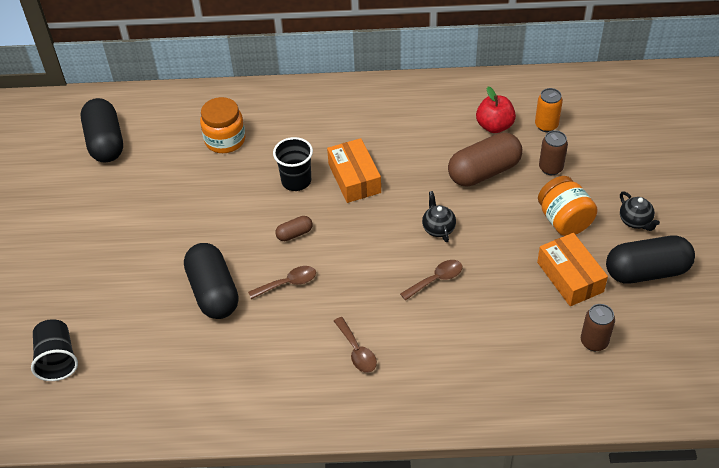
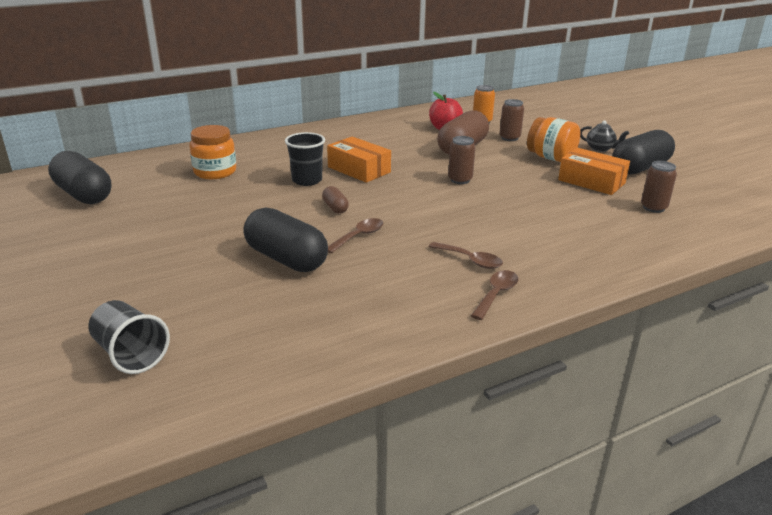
camera: 30 degrees left, 20 degrees down
(294, 234) = (335, 208): brown capsule -> brown capsule turned 60 degrees counterclockwise
(436, 279) = (491, 205): brown spoon -> brown spoon (496, 294)
(438, 228) = (460, 180): black teapot -> brown can

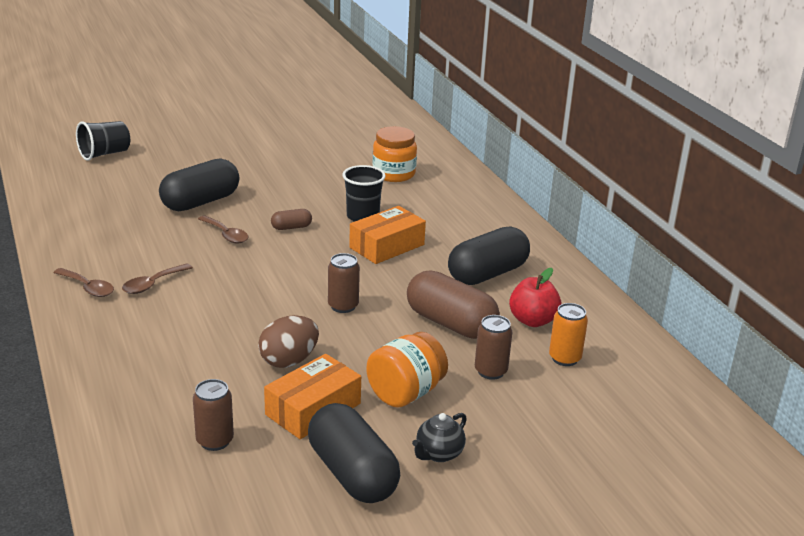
camera: 95 degrees right, 0 degrees up
(84, 194) = (354, 126): black capsule -> black capsule (487, 274)
(544, 192) = (289, 361): none -> brown egg

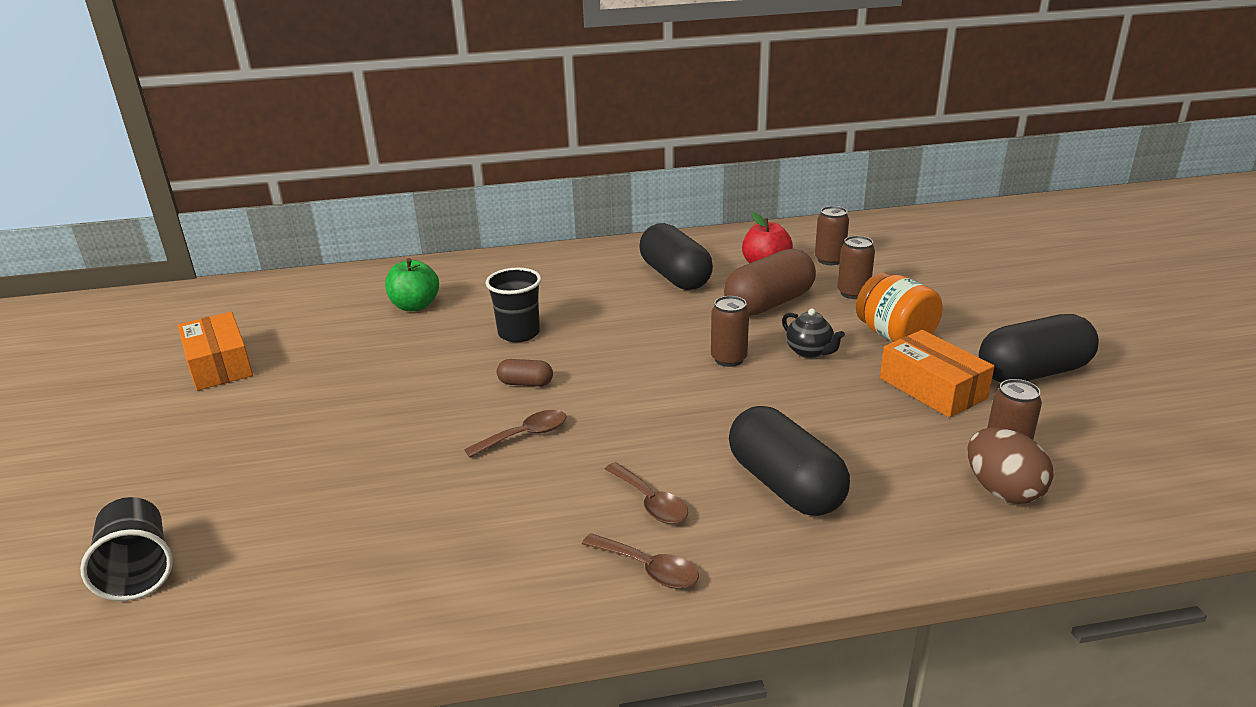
camera: 75 degrees left, 0 degrees up
(88, 288) = (648, 569): brown spoon -> brown spoon turned 75 degrees clockwise
(200, 202) = (409, 457): black capsule -> black capsule (785, 485)
(289, 361) = (842, 398): brown egg -> brown egg (1002, 490)
(291, 227) = (525, 383): brown capsule -> brown capsule turned 75 degrees counterclockwise
(387, 246) = (598, 324): orange box -> orange box (219, 365)
(393, 174) = (415, 306): orange jar -> green apple
(438, 454) = (988, 328): black teapot -> black teapot (809, 352)
(564, 358) = (829, 260): orange can -> brown can

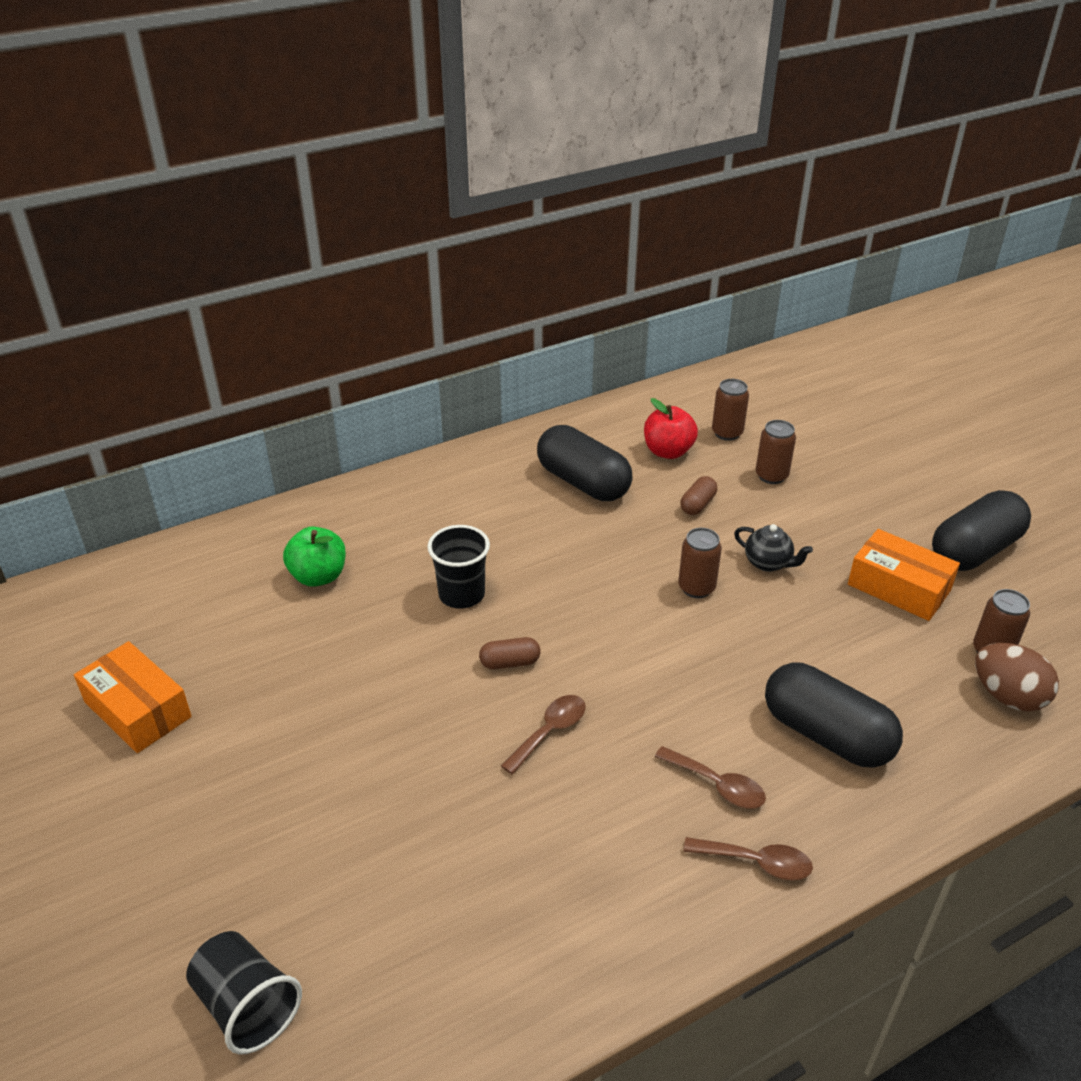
camera: 20 degrees left, 10 degrees up
(769, 303) = (697, 504): brown capsule -> brown capsule, size x0.46
(895, 336) = (836, 527): orange jar -> none

